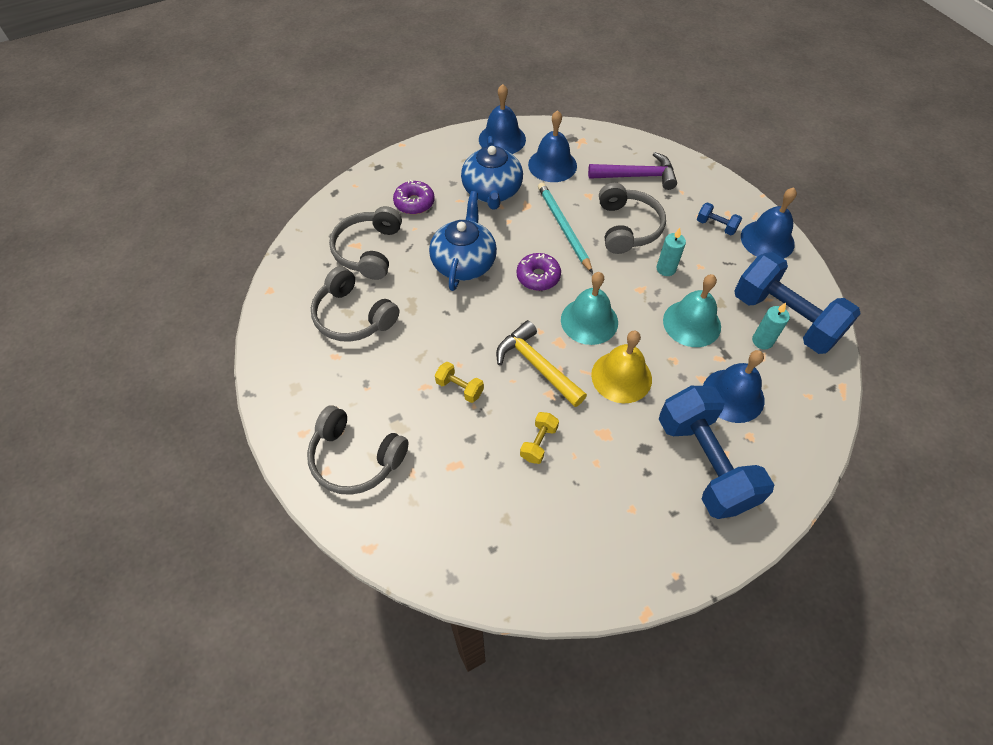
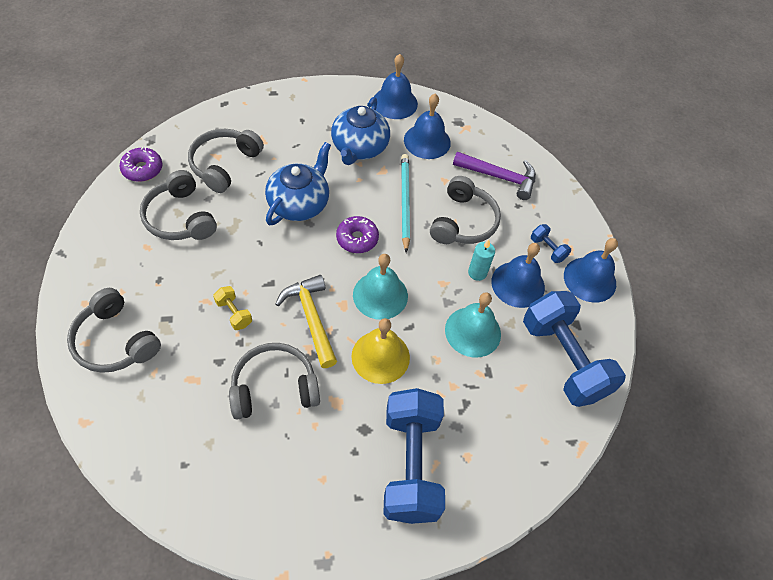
camera: 15 degrees right, 0 degrees up
(414, 203) = (286, 135): purple donut -> purple donut (142, 169)
(538, 443) = (274, 388): yellow dumbbell -> grey headphones
(733, 395) = (473, 412): blue bell -> blue bell (518, 284)
(762, 341) = (530, 372): turquoise candle -> none

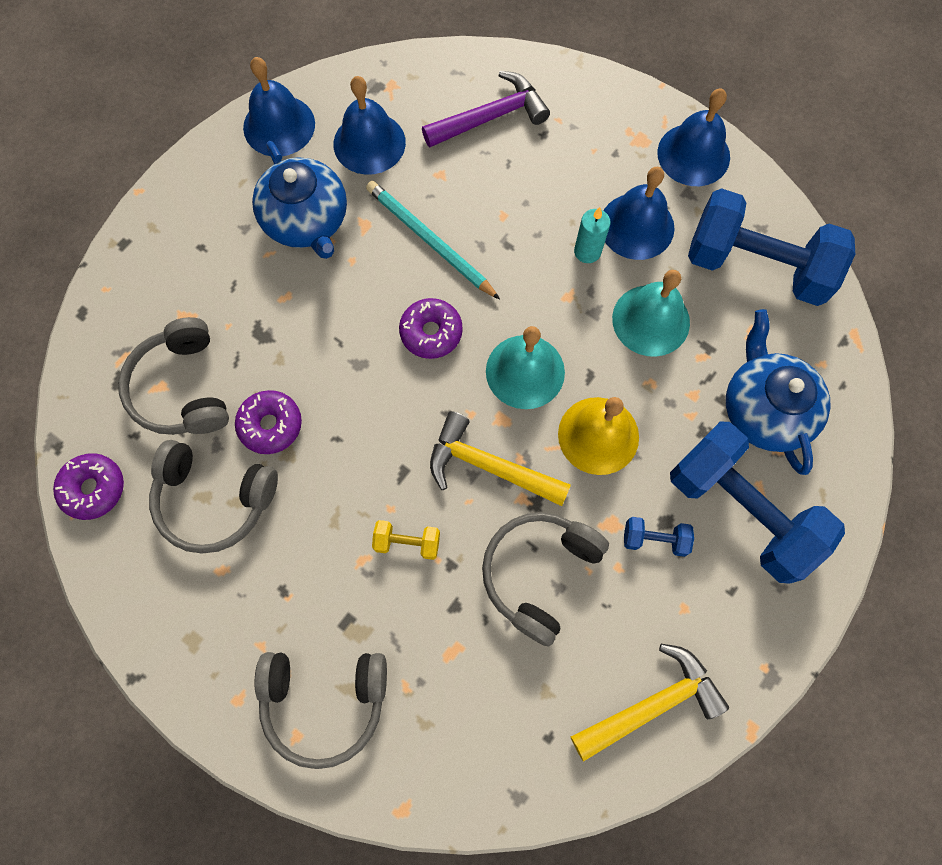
camera: 40 degrees left, 15 degrees up
(240, 211) = (270, 425): none -> purple donut
(250, 505) = (652, 704): none -> yellow hammer
(299, 203) = (323, 352): blue teapot -> blue teapot (764, 409)
(463, 222) = (512, 206): grey headphones -> none
(547, 249) = (623, 158): blue dumbbell -> blue dumbbell (654, 539)

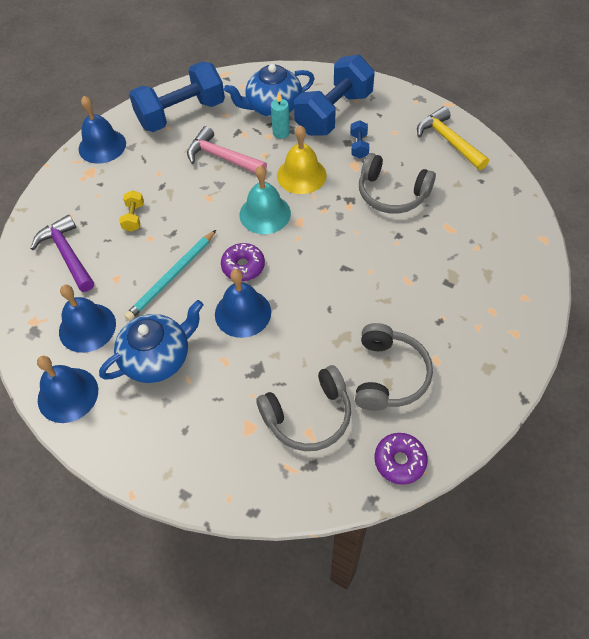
camera: 95 degrees left, 15 degrees down
(270, 425) = (327, 350): purple donut -> none
(325, 701) = (499, 286): grey headphones -> none
(407, 542) = (390, 259): yellow dumbbell -> yellow dumbbell (134, 217)
(489, 466) = (331, 224): yellow hammer -> none
(587, 251) = (176, 191): turquoise candle -> turquoise candle (281, 133)
(636, 226) = (156, 169): blue bell -> blue bell (243, 313)
(651, 320) = (222, 157): turquoise bell -> pink hammer
(756, 266) = (181, 114): blue dumbbell -> blue dumbbell turned 45 degrees clockwise

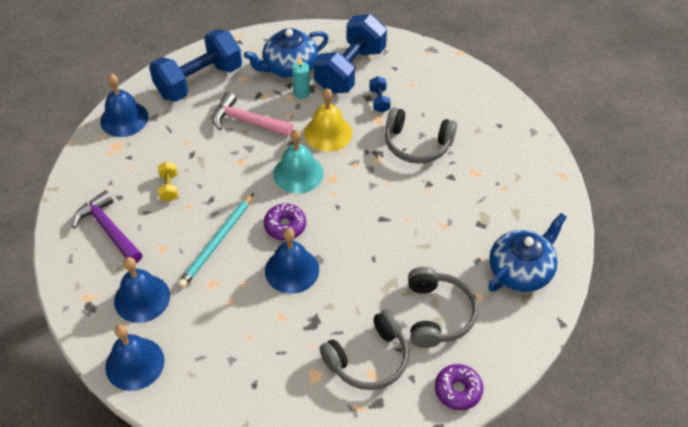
camera: 10 degrees left, 5 degrees down
(158, 358) = (216, 320): blue teapot -> blue teapot (521, 271)
(448, 141) = (464, 89): yellow hammer -> none

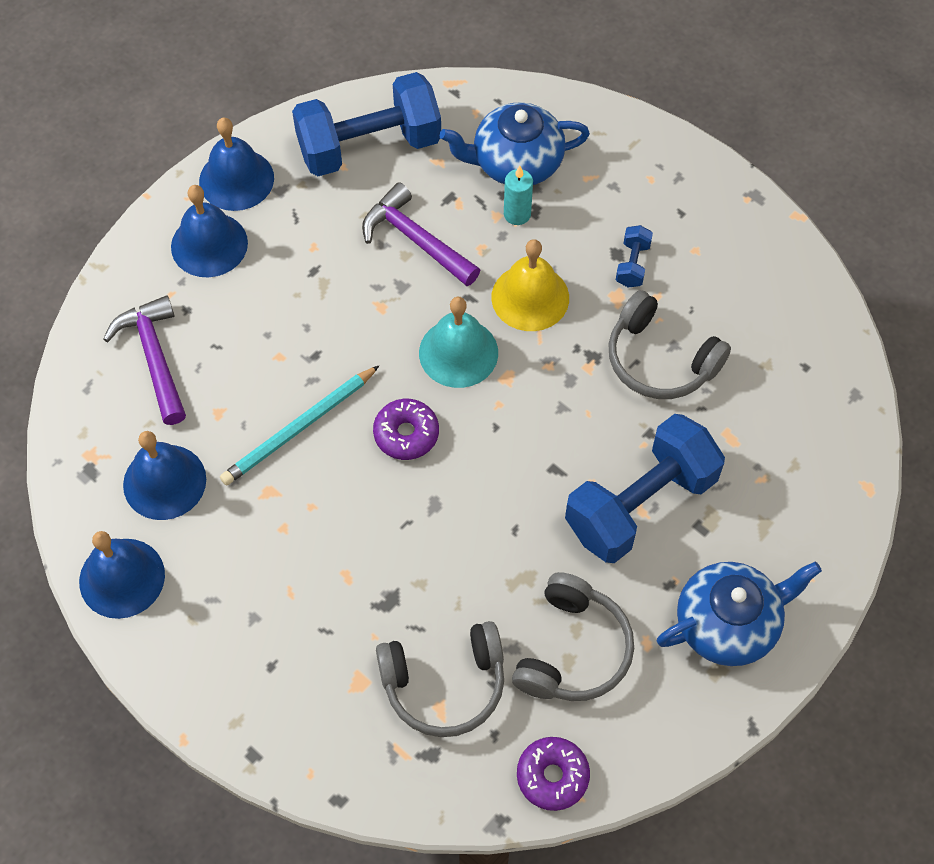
camera: 20 degrees right, 10 degrees up
(169, 187) = (262, 316): yellow dumbbell -> none
(247, 121) = (416, 240): pink hammer -> purple hammer
(292, 270) = (389, 508): blue bell -> blue bell (209, 244)
(350, 70) = (609, 195): blue dumbbell -> blue dumbbell (640, 504)

